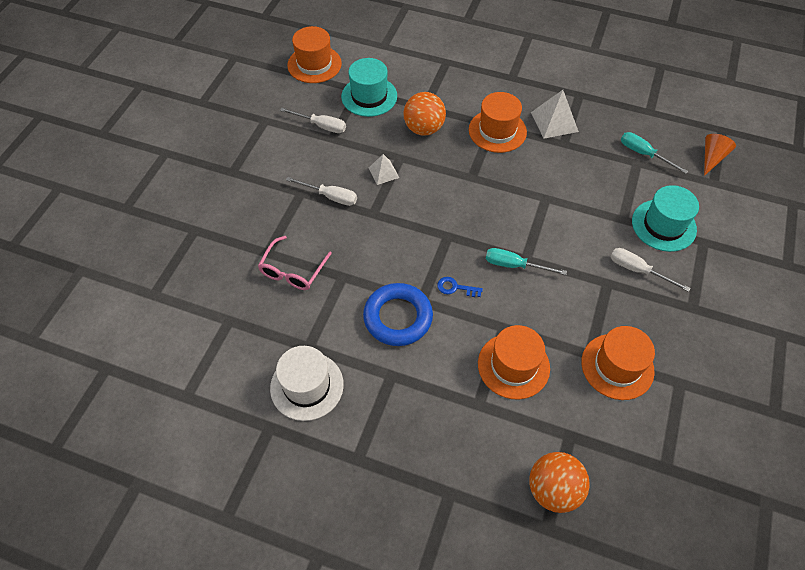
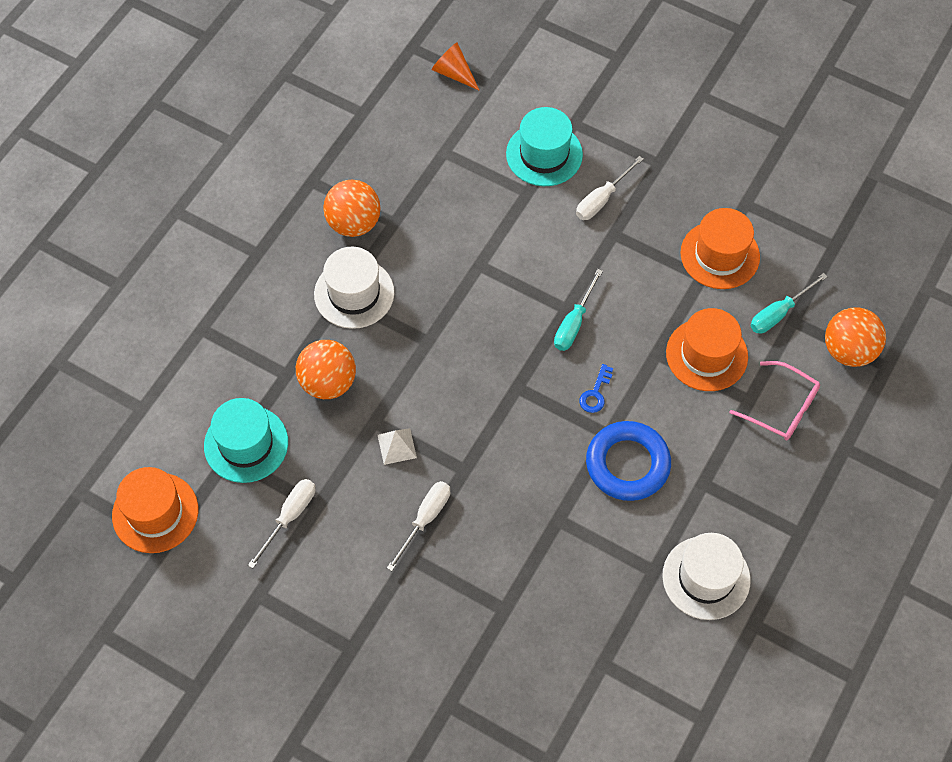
camera: 80 degrees left, 5 degrees up
(293, 271) = (539, 579): pink glasses -> pink glasses (782, 408)
(497, 131) = (354, 293): orange hat -> white hat
(554, 121) = (354, 223): white pyramid -> orange ball
(643, 154) = (432, 140): turquoise screwdriver -> turquoise screwdriver (779, 313)

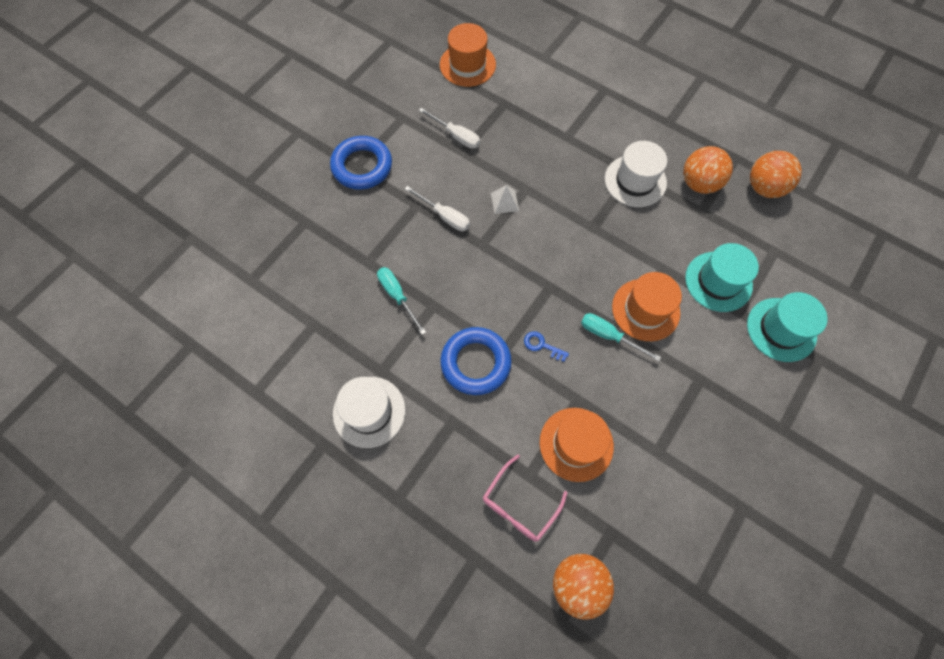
camera: 95 degrees right, 5 degrees up
(246, 444) = (513, 113): turquoise hat -> turquoise hat (718, 281)
(328, 382) = (559, 161): orange ball -> orange ball (764, 188)
(349, 640) = (362, 166): none -> blue ring
(453, 73) = (860, 264): orange cone -> none
(602, 199) = (737, 373): white screwdriver -> none
(720, 255) = (682, 473): orange hat -> orange hat (645, 309)
(779, 313) = (619, 520): turquoise screwdriver -> turquoise screwdriver (397, 296)

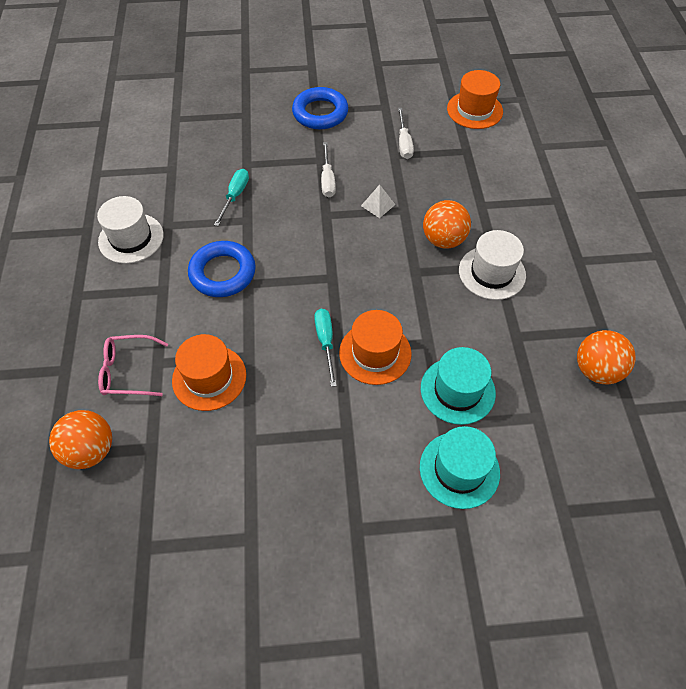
camera: 50 degrees right, 10 degrees down
(542, 345) = (275, 304): blue key -> none
(699, 183) = (542, 318): orange ball -> orange ball (443, 240)

